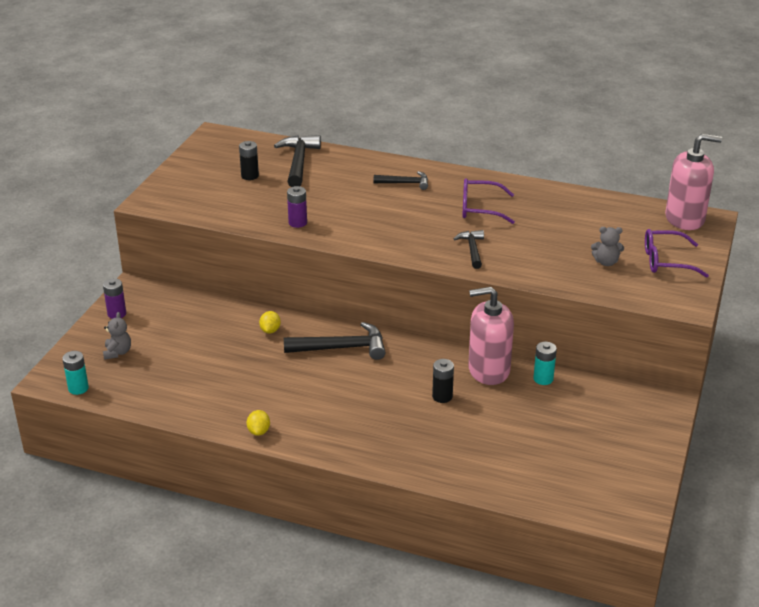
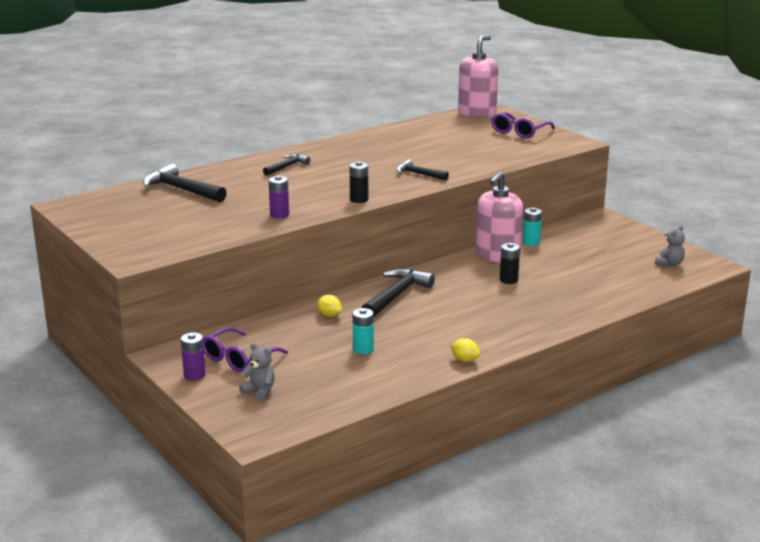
camera: 55 degrees left, 10 degrees down
(78, 388) = (289, 426): turquoise battery -> turquoise battery (363, 349)
(250, 176) = (168, 211): black battery -> black battery (359, 199)
(480, 208) = (366, 156): purple glasses -> purple glasses (238, 358)
(606, 262) = (496, 146): grey teddy bear -> grey teddy bear (669, 264)

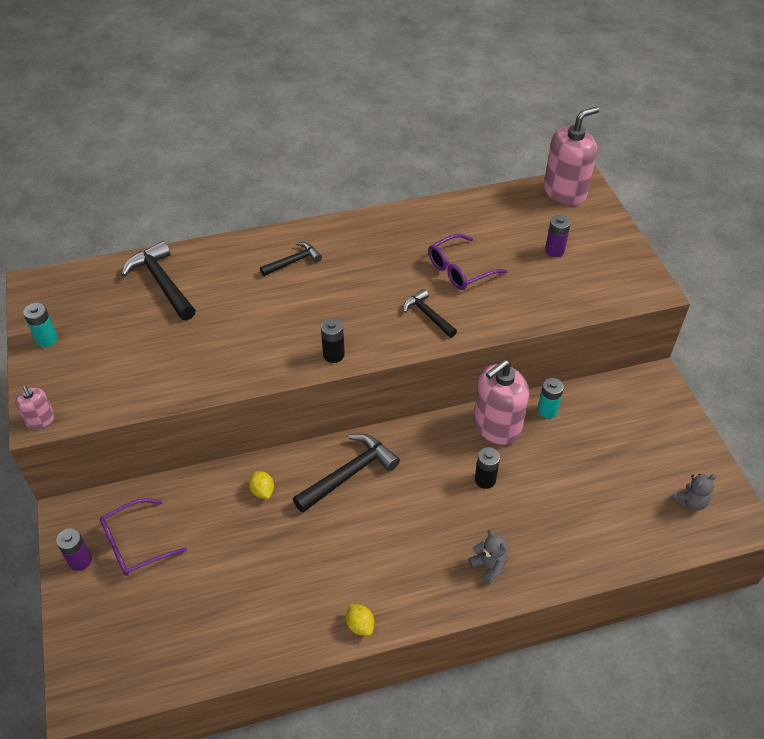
camera: 20 degrees right, 25 degrees up
(133, 261) = (40, 420): none -> pink soap dispenser
(259, 391) = (126, 612): grey teddy bear -> grey teddy bear (488, 566)
(279, 215) = (233, 365): purple battery -> purple battery (554, 251)
(363, 349) = (265, 568): turquoise battery -> turquoise battery (47, 339)
(519, 132) = (593, 247): purple glasses -> purple glasses (460, 270)

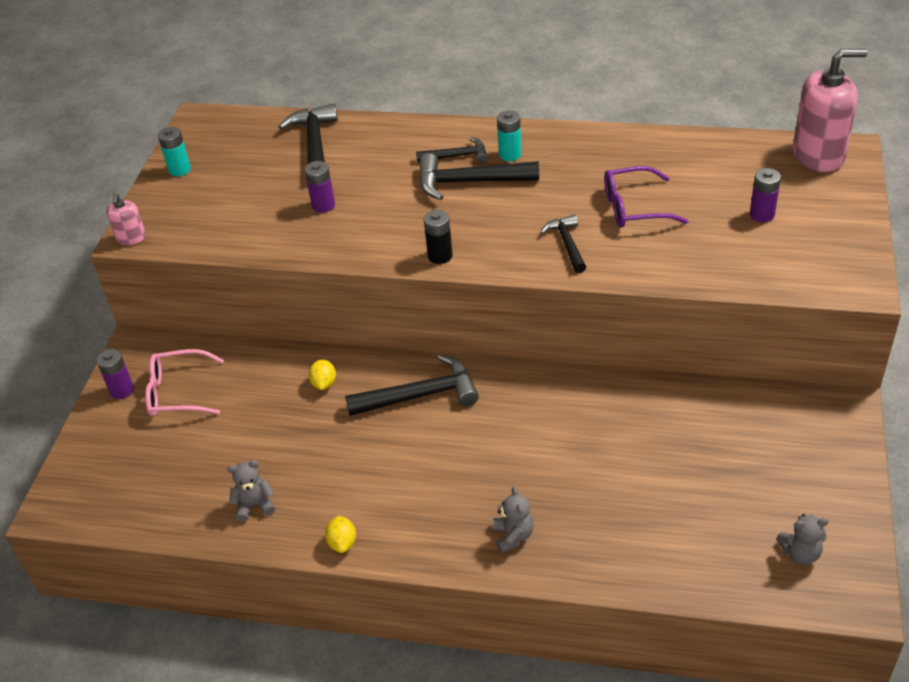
camera: 30 degrees right, 5 degrees down
(135, 544) = (178, 392): purple glasses -> pink glasses
(205, 337) = (323, 205): none -> purple battery
(267, 621) = (254, 505): none -> grey teddy bear
(318, 282) = (469, 182): none -> black hammer
(485, 480) = (564, 448): black battery -> none
(496, 426) = (612, 398): pink soap dispenser -> none
(547, 410) = (683, 400): turquoise battery -> turquoise battery (510, 154)

